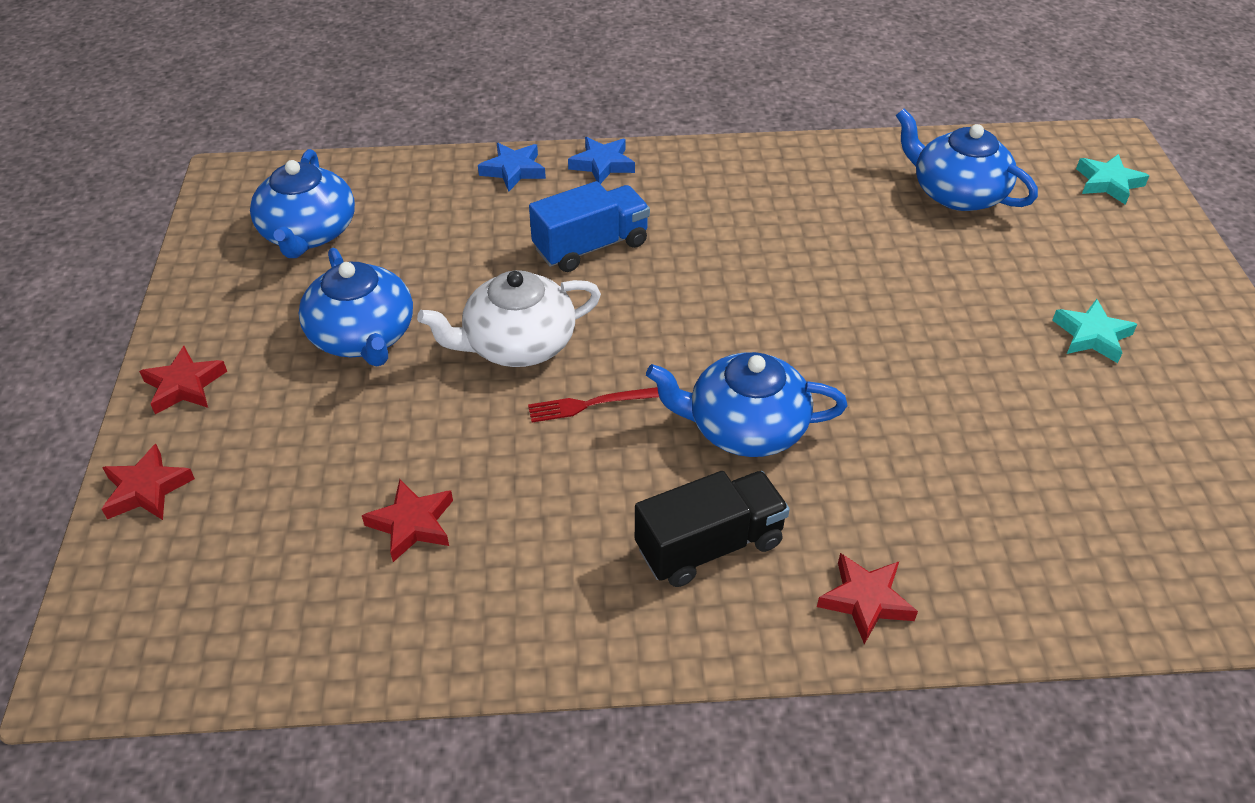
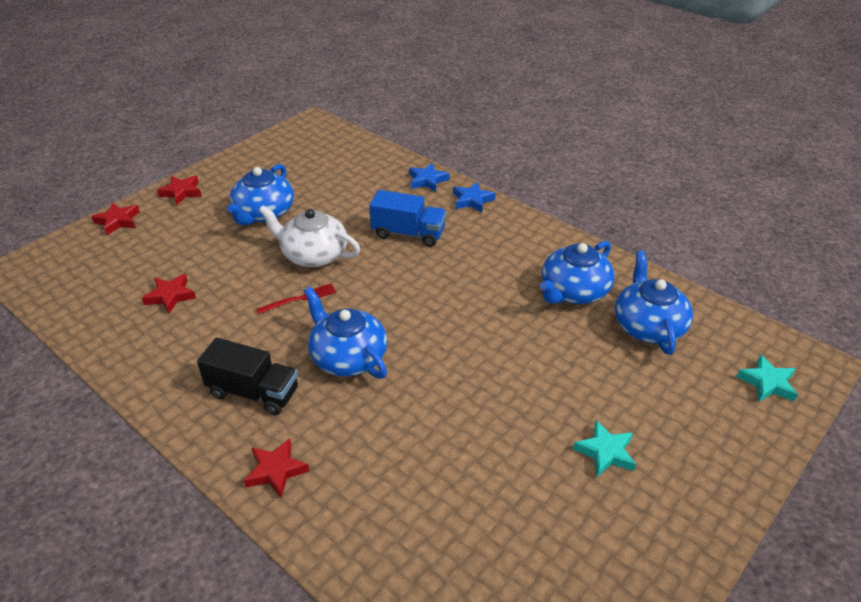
camera: 45 degrees right, 5 degrees down
(308, 233) = (306, 160): blue teapot -> blue teapot (573, 291)
(587, 405) = (300, 298): red fork -> red fork turned 120 degrees clockwise

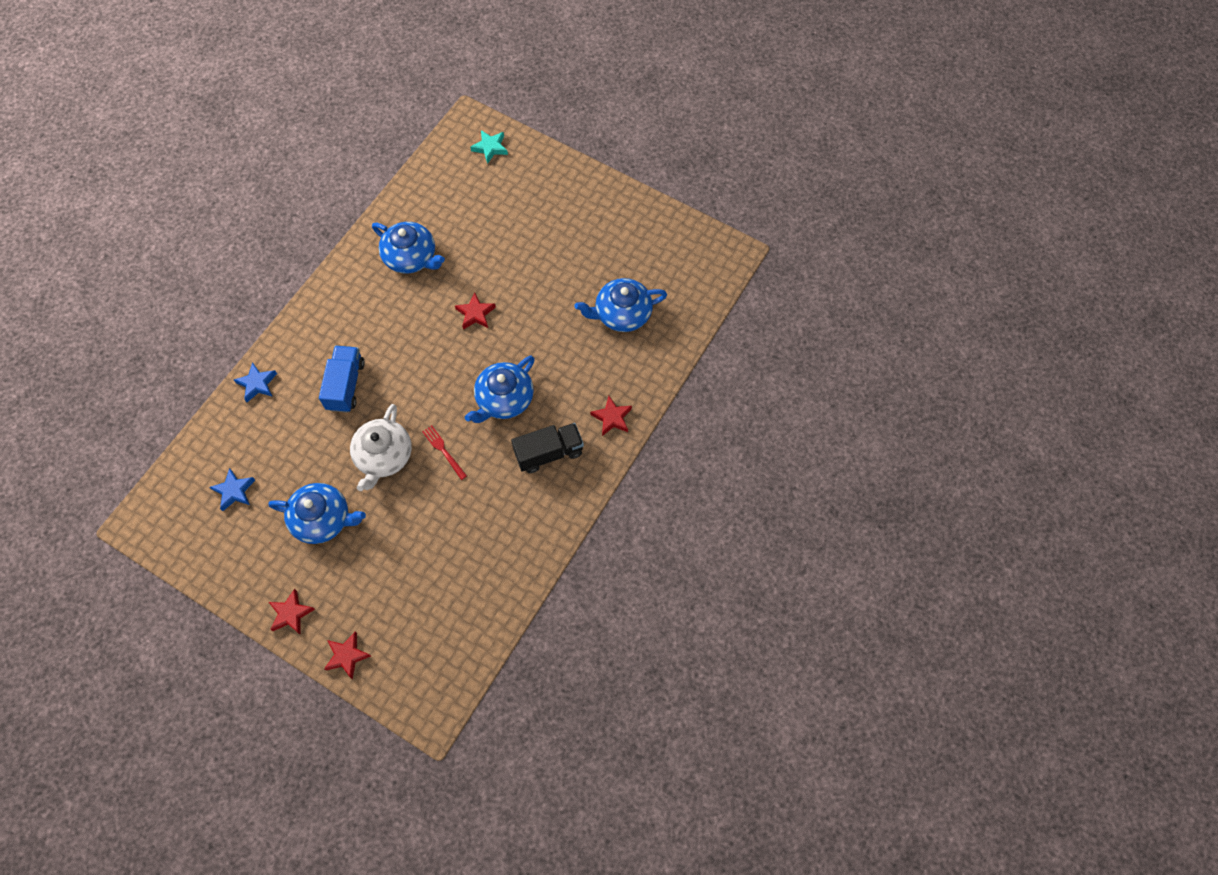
camera: 100 degrees left, 25 degrees up
(170, 296) = (452, 556): red star -> red star (475, 314)
(253, 392) = (549, 453): black truck -> black truck turned 60 degrees clockwise
(472, 200) = (289, 341): blue star -> blue star (234, 491)
(605, 452) = (563, 236): turquoise star -> none
(648, 326) = (444, 210): blue teapot -> blue teapot (622, 314)

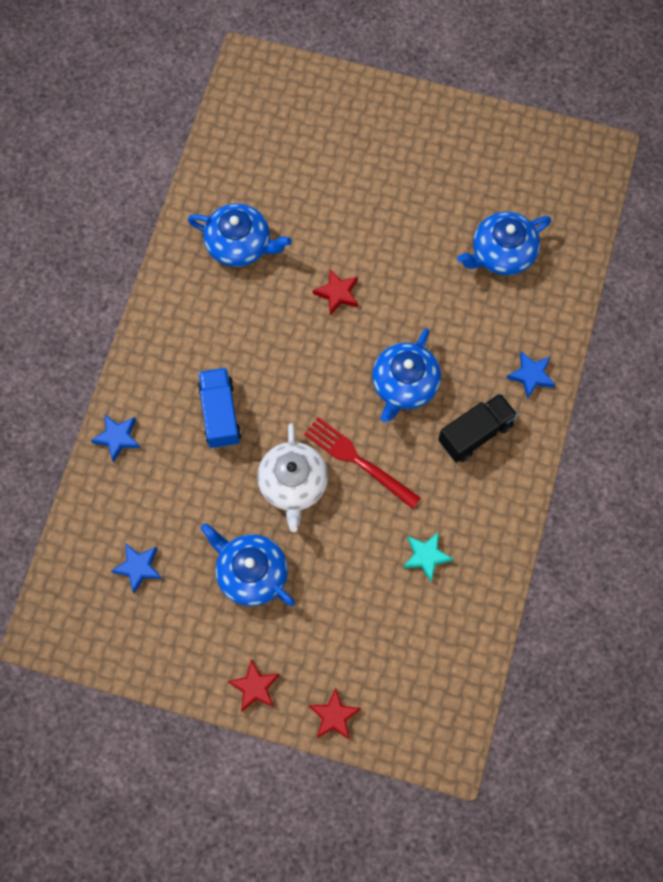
camera: 15 degrees left, 5 degrees up
(323, 519) = (251, 573): blue teapot -> blue teapot turned 135 degrees counterclockwise
(443, 450) = (357, 460): red fork -> red fork, size x1.71
(490, 148) = (284, 90): turquoise star -> turquoise star (426, 556)
(612, 417) = (531, 375): red star -> blue star

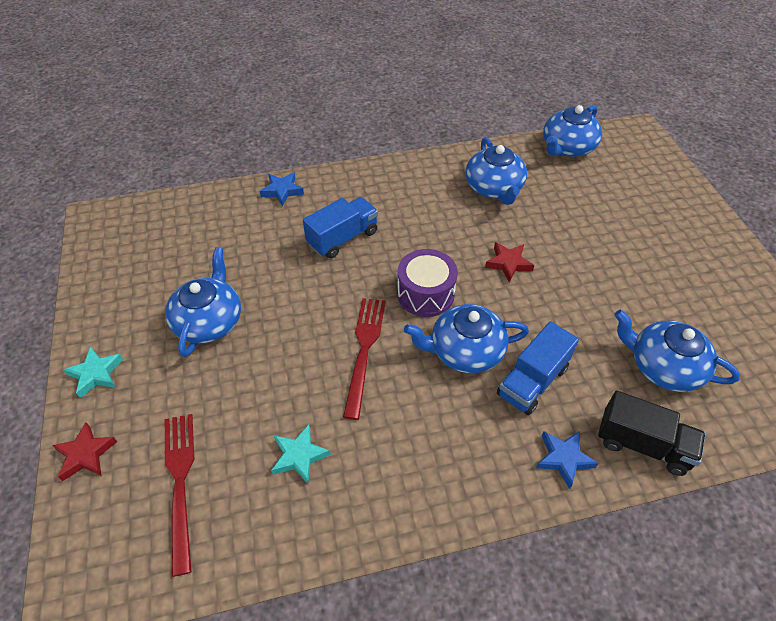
camera: 60 degrees right, 20 degrees down
(138, 567) = (178, 247): blue star -> none
(228, 142) = (567, 147): none -> blue teapot
(255, 687) = (96, 374): red star -> turquoise star
(293, 484) = (311, 313): white teapot -> none
(329, 380) = (425, 294): none -> purple drum
(399, 651) = (180, 481): none -> red fork
(460, 354) = (532, 381): none -> blue truck
(475, 433) = (461, 436): black truck -> black truck (642, 444)

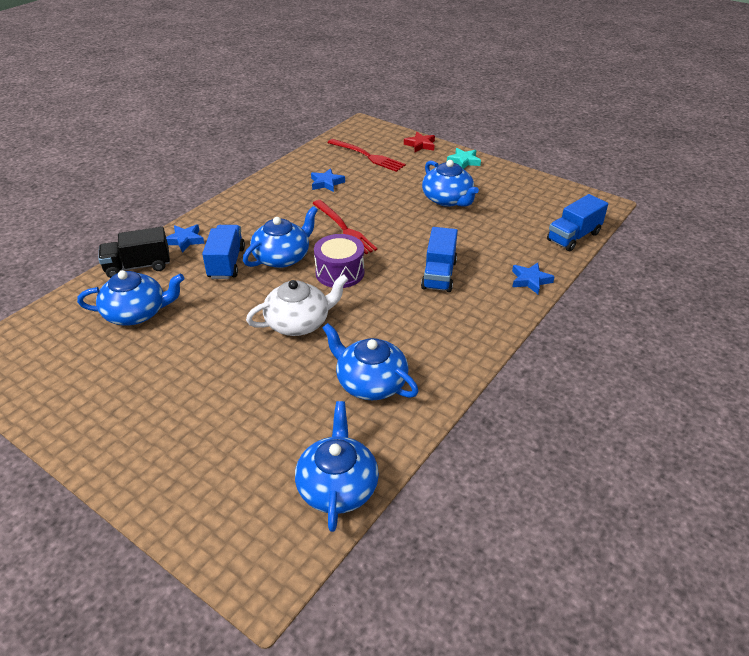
camera: 140 degrees right, 10 degrees down
(183, 205) = (573, 237): none -> blue truck
(299, 456) = (326, 183): turquoise star -> blue star
(508, 263) = (299, 322): red star -> white teapot

